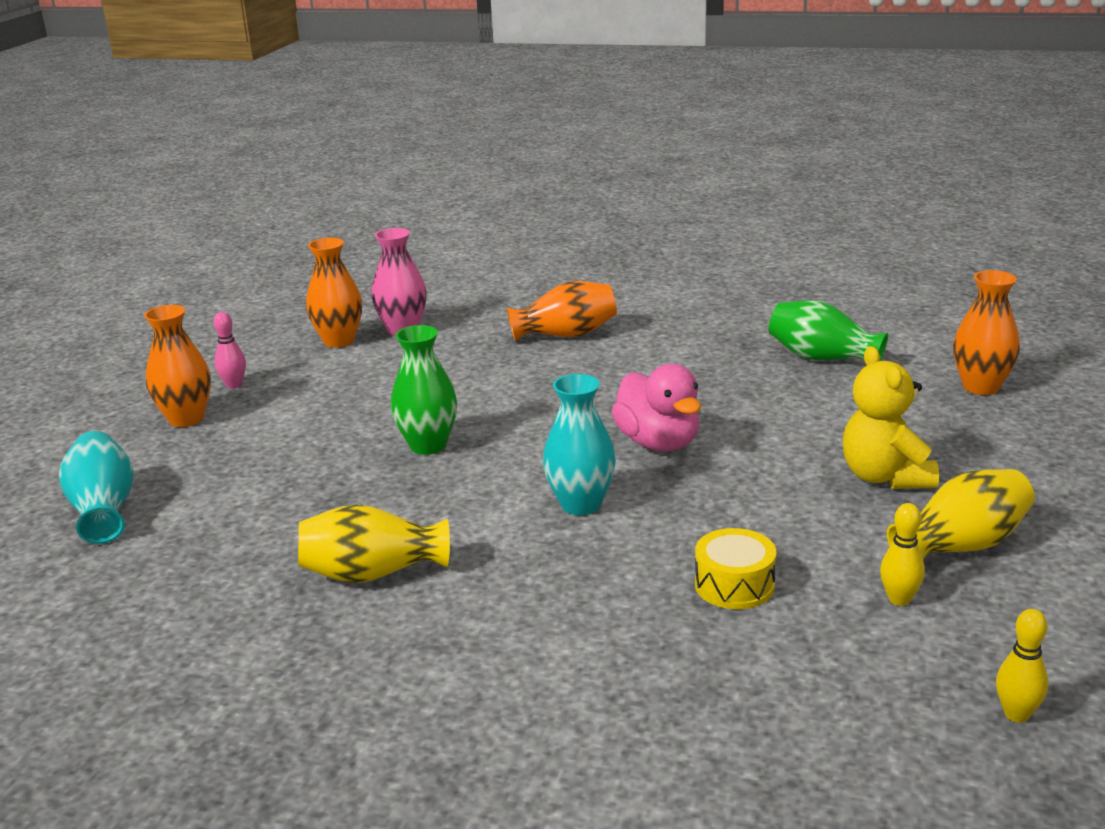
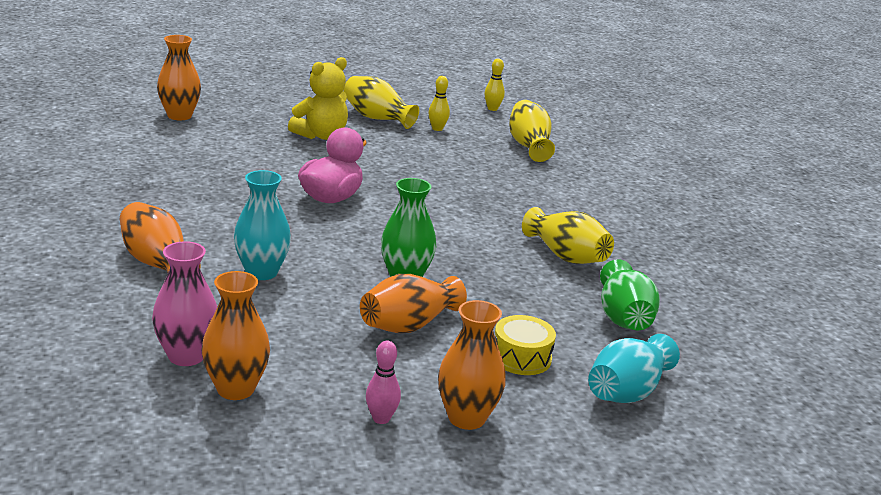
camera: 125 degrees left, 0 degrees up
(342, 426) = (408, 325): none -> orange vase
(581, 504) = (430, 210): turquoise vase -> turquoise vase (261, 272)
(734, 585) = (465, 162): yellow drum -> yellow drum (521, 358)
(783, 690) = (529, 146): none -> yellow vase
(822, 358) = (156, 160): green vase -> green vase (623, 318)

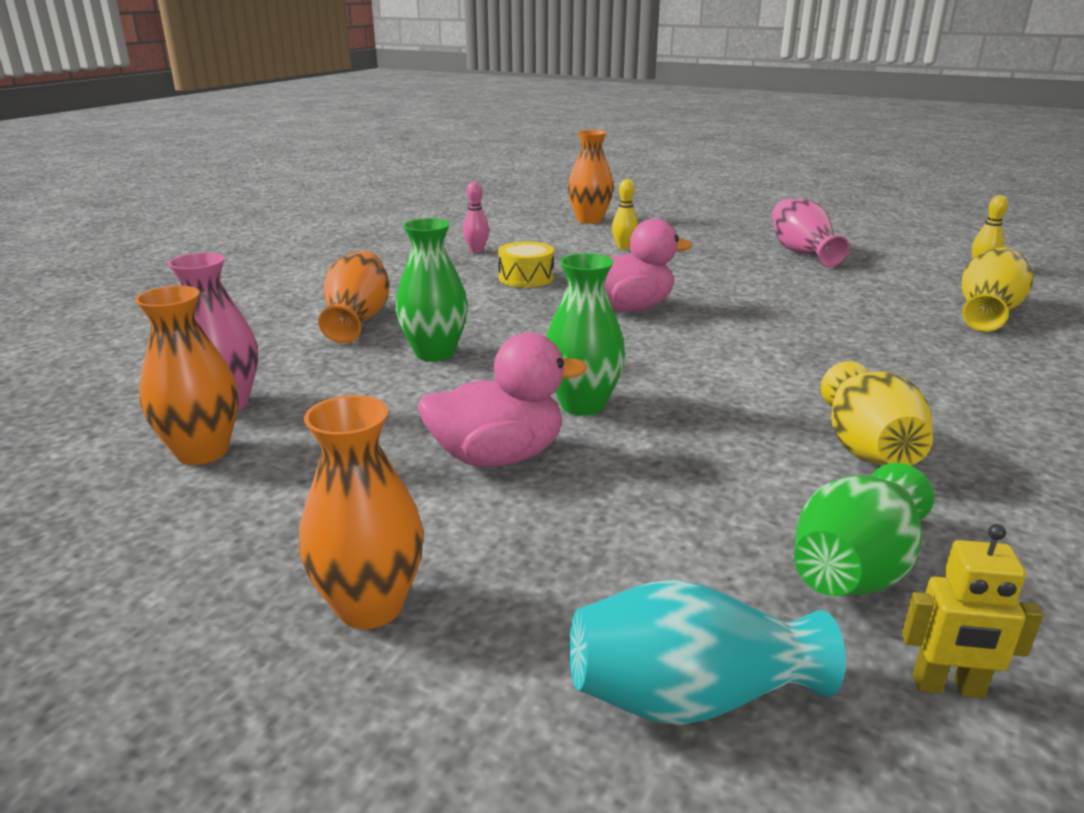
camera: 45 degrees right, 0 degrees up
(261, 272) = (435, 353): turquoise vase -> green vase
(321, 135) = (709, 256): yellow teddy bear -> none
(377, 118) = (802, 253): yellow vase -> pink vase
(381, 418) = (272, 553): pink bowling pin -> pink bowling pin (476, 251)
(408, 325) = (498, 457): orange vase -> pink duck
(437, 129) = (869, 274): yellow bowling pin -> yellow bowling pin (624, 248)
(521, 358) = (585, 557): yellow drum -> yellow drum (526, 278)
(695, 350) = (948, 687): none -> yellow robot

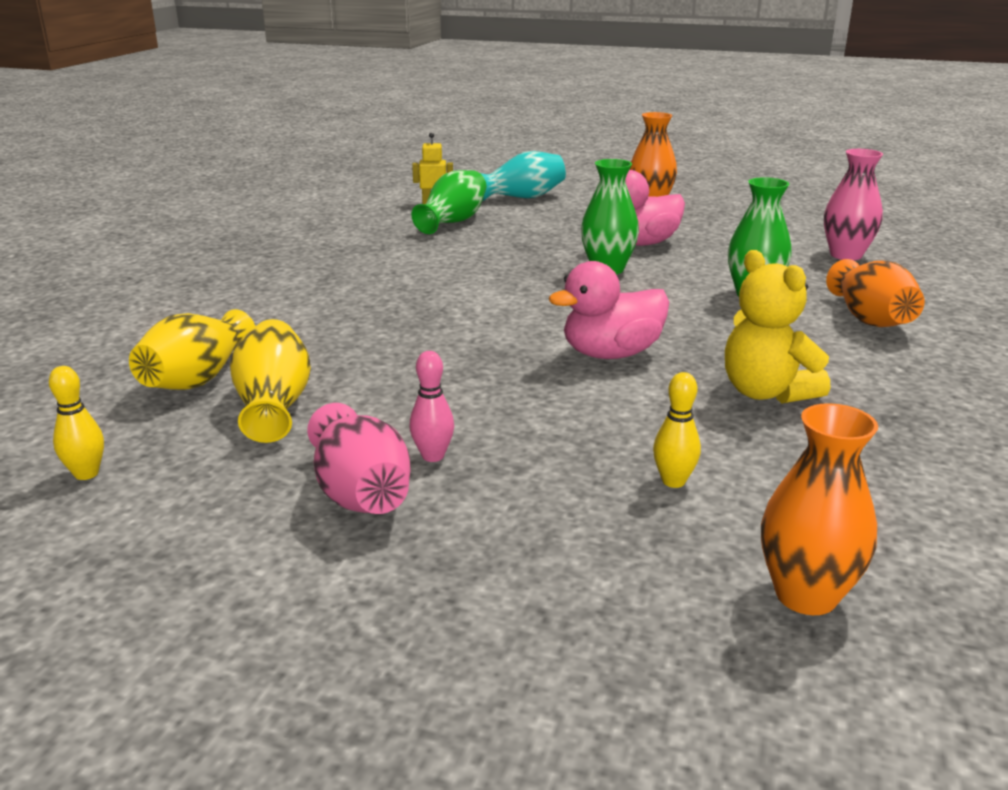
camera: 170 degrees right, 0 degrees up
(202, 452) = (809, 235): orange vase -> none
(476, 251) = (903, 448): pink bowling pin -> pink bowling pin (433, 456)
(526, 278) = (766, 392): yellow drum -> yellow teddy bear
(867, 448) = (420, 260): yellow vase -> yellow vase (274, 406)

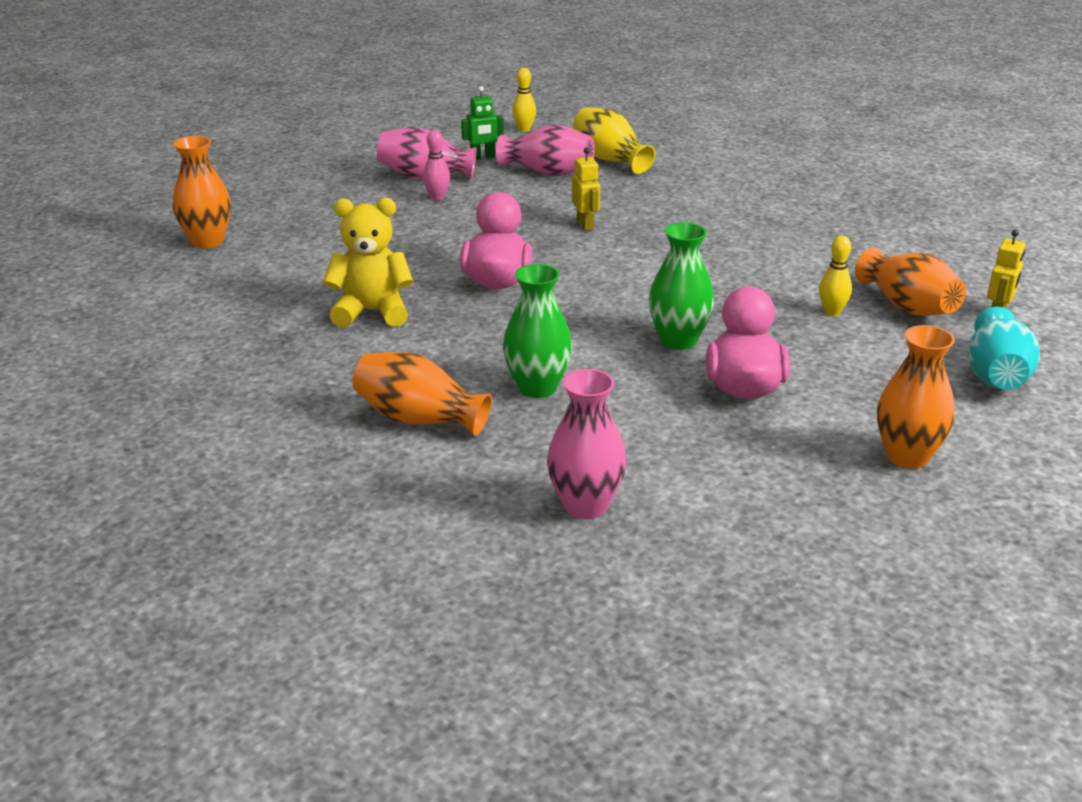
camera: 120 degrees right, 5 degrees up
(245, 470) = (483, 157): none -> green robot
(274, 406) = (548, 172): yellow vase -> pink vase
(424, 347) = (585, 225): none -> yellow robot
(453, 222) = (907, 307): green vase -> orange vase
(673, 481) = (326, 246): yellow bowling pin -> yellow bowling pin (832, 312)

